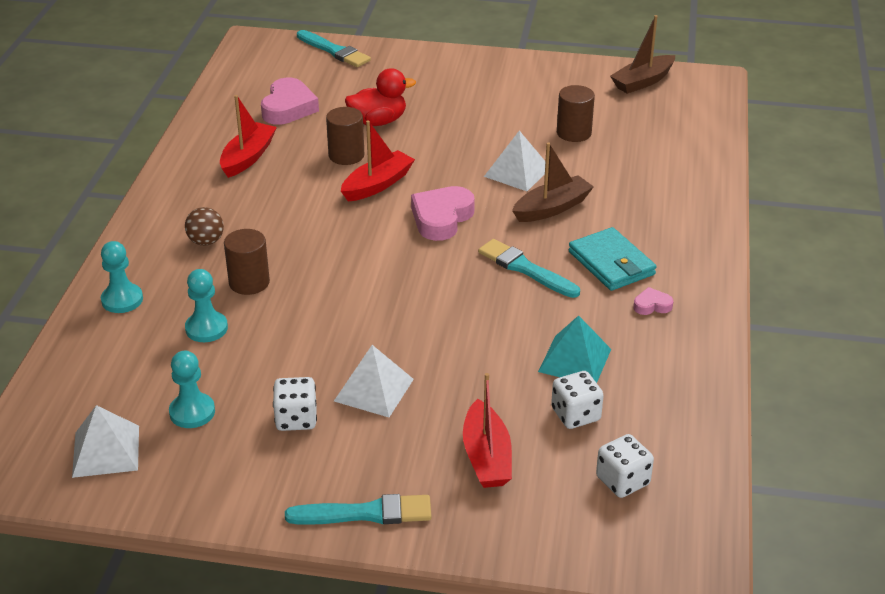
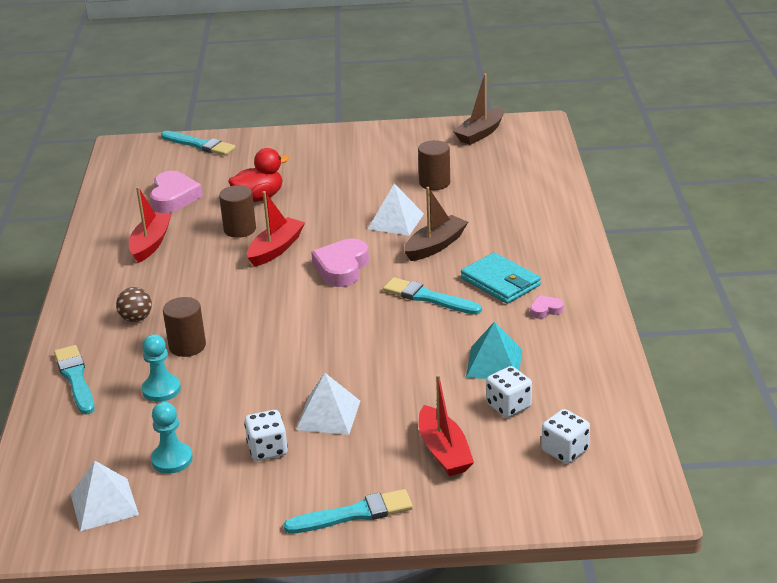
camera: 10 degrees left, 5 degrees down
(122, 300) = (75, 378): turquoise pawn -> turquoise brush

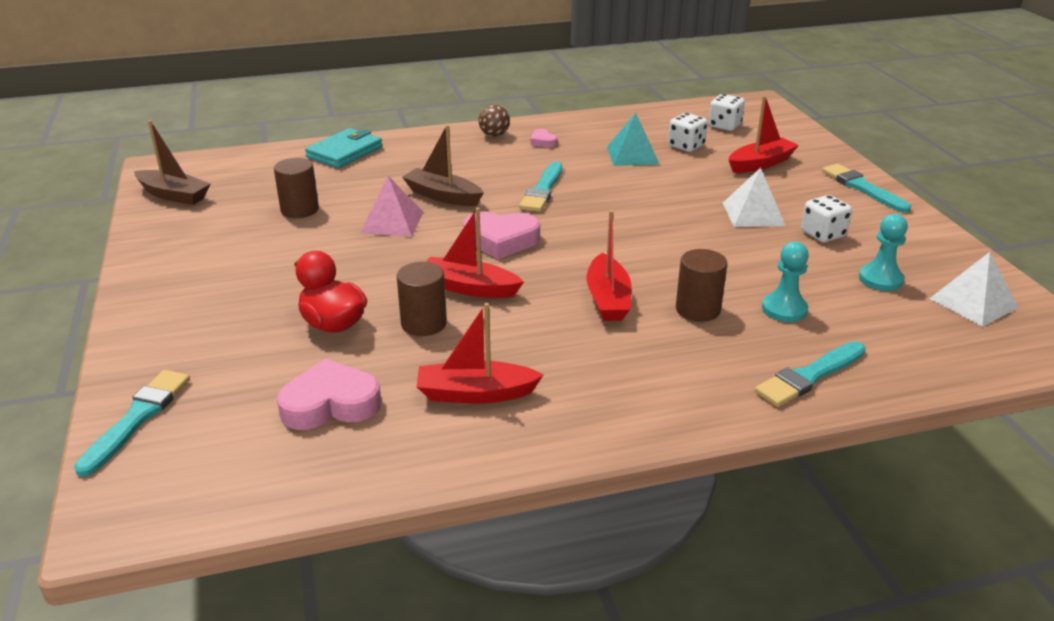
camera: 105 degrees left, 0 degrees up
(136, 319) = (664, 360): brown ball -> brown ball (494, 135)
(226, 307) = (608, 299): none -> red boat
(395, 221) = (392, 222): white pyramid -> pink pyramid
(500, 282) = (503, 162): turquoise wallet -> turquoise wallet (345, 152)

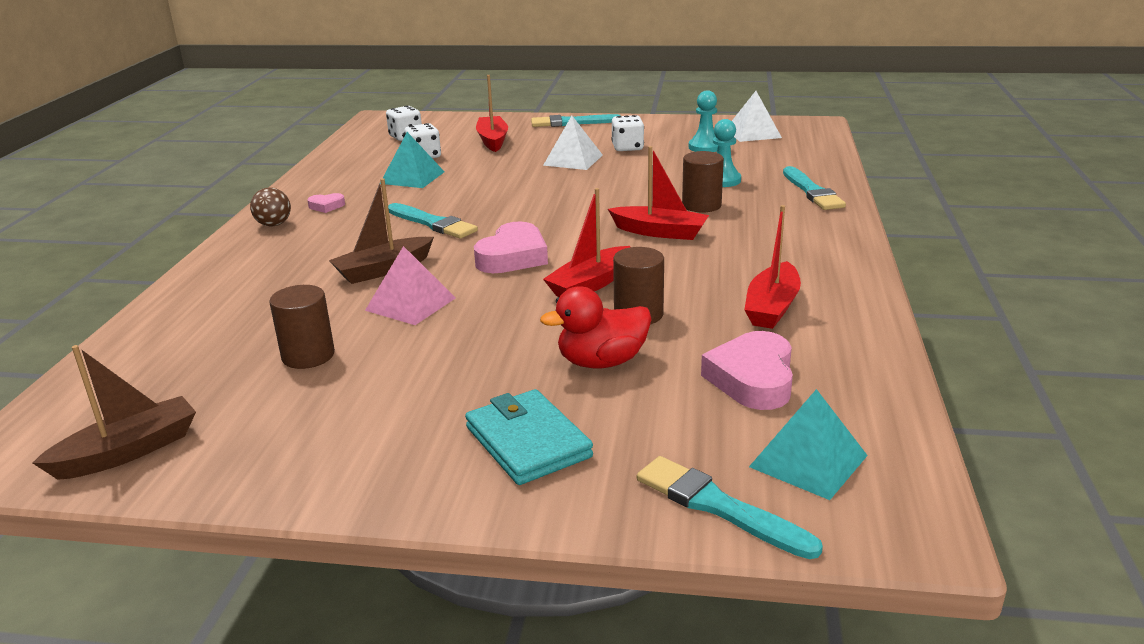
camera: 65 degrees left, 5 degrees down
(205, 453) = (808, 461): none -> turquoise pyramid
(345, 152) = (184, 310): turquoise wallet -> turquoise wallet (528, 442)

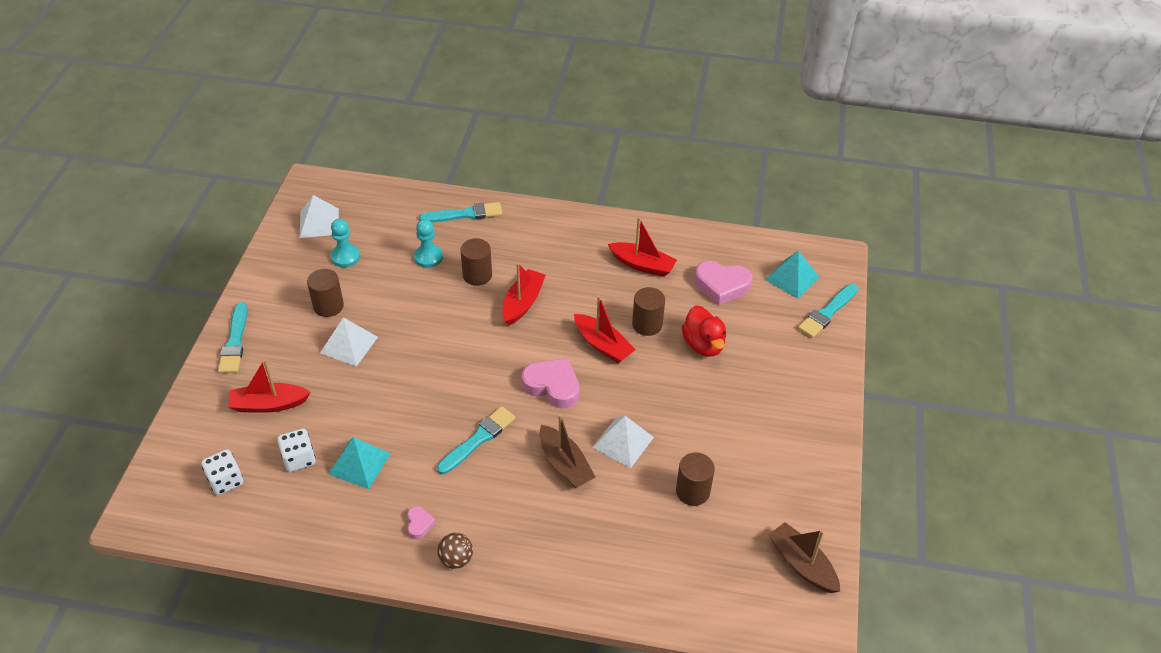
camera: 90 degrees left, 20 degrees up
(411, 304) = (623, 442): pink pyramid -> white pyramid
(528, 442) = (782, 378): turquoise wallet -> none
(627, 148) = (328, 306): white dice -> brown cylinder

